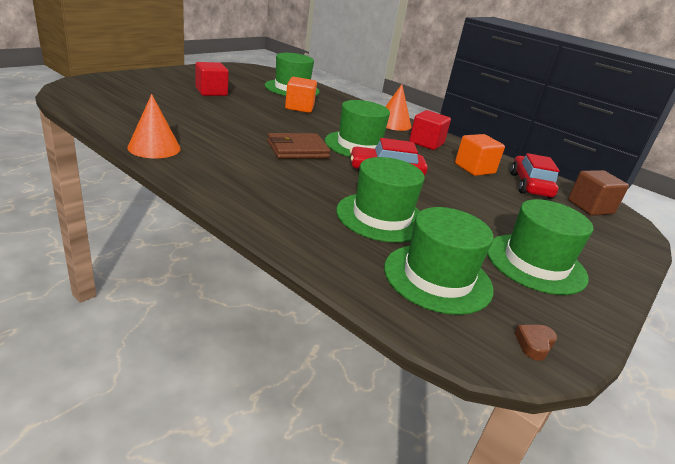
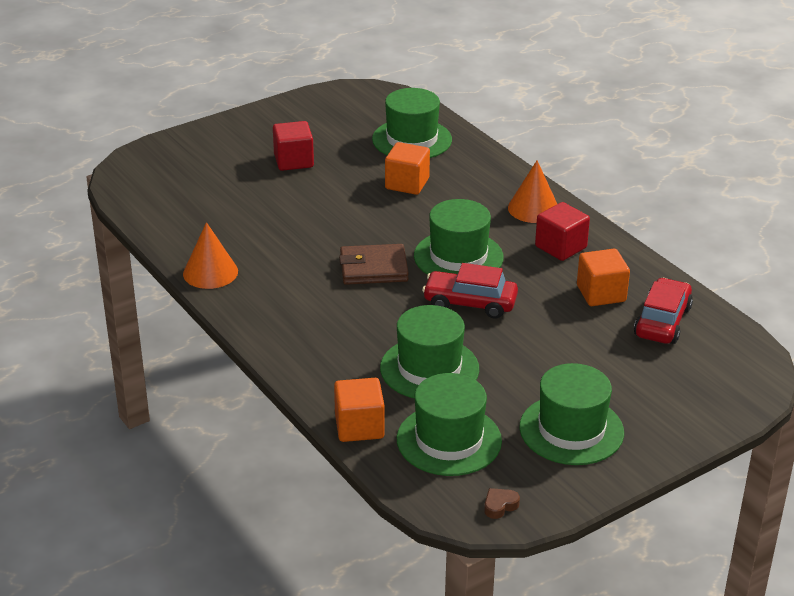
camera: 20 degrees right, 5 degrees up
(343, 269) = (359, 427): none -> orange cube
(590, 207) = (722, 357): brown cube -> none

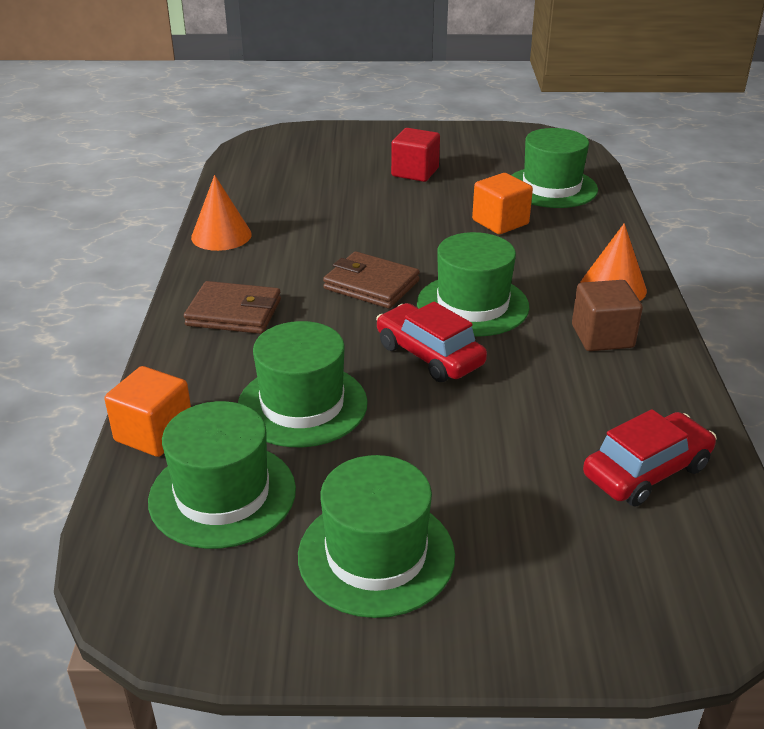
camera: 35 degrees right, 0 degrees up
(303, 327) = (234, 313): none -> brown wallet
(500, 506) = (175, 609): brown heart -> none
(560, 247) = (602, 336): red cube -> brown cube
(601, 293) = (598, 405): orange cube -> none

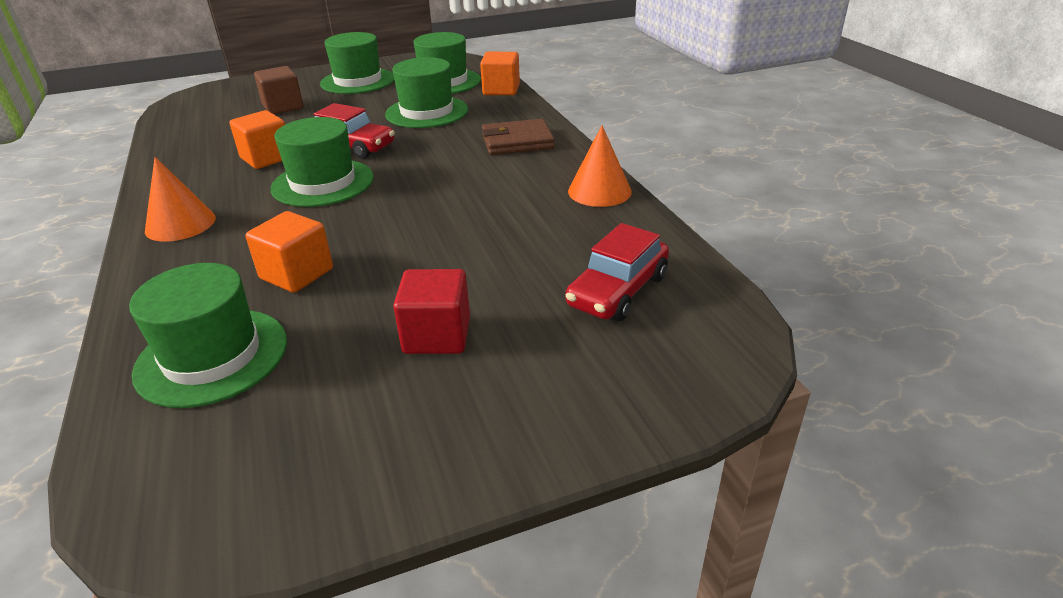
camera: 160 degrees right, 0 degrees up
(371, 285) = (420, 180): brown wallet -> none
(540, 362) = (266, 158): none -> orange cube
(602, 336) = (209, 182): brown cube -> brown cube (283, 107)
(646, 471) = (209, 124): red car -> red car (617, 291)

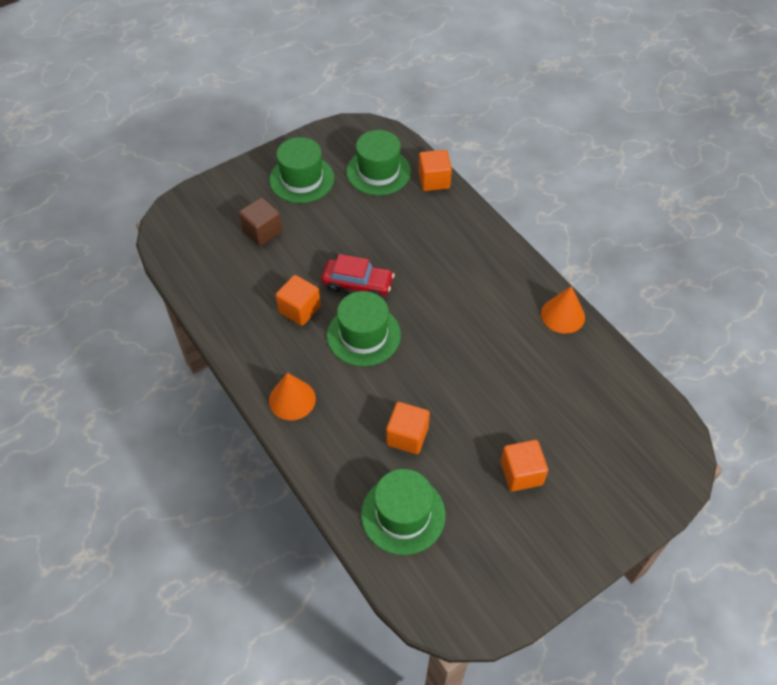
camera: 15 degrees left, 20 degrees up
(427, 112) = (389, 224): green hat -> none
(437, 335) = (521, 473): red cube -> orange cube
(517, 142) = (480, 259): brown wallet -> none
(617, 291) = (608, 416): red car -> none

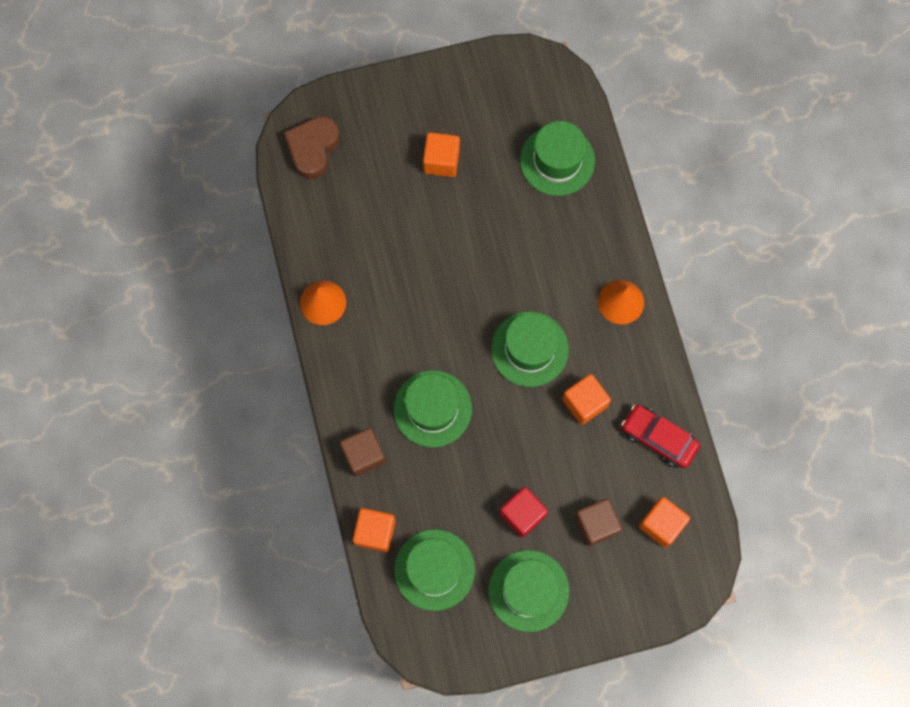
camera: 160 degrees left, 20 degrees up
(324, 221) = (522, 514): none -> red cube
(358, 284) = (514, 414): red car -> red car (658, 438)
(407, 436) = (527, 228): orange cube -> orange cube (661, 524)
(428, 268) = (432, 408): none -> green hat
(468, 222) = (364, 455): none -> brown cube
(652, 442) = (313, 149): none -> brown heart

